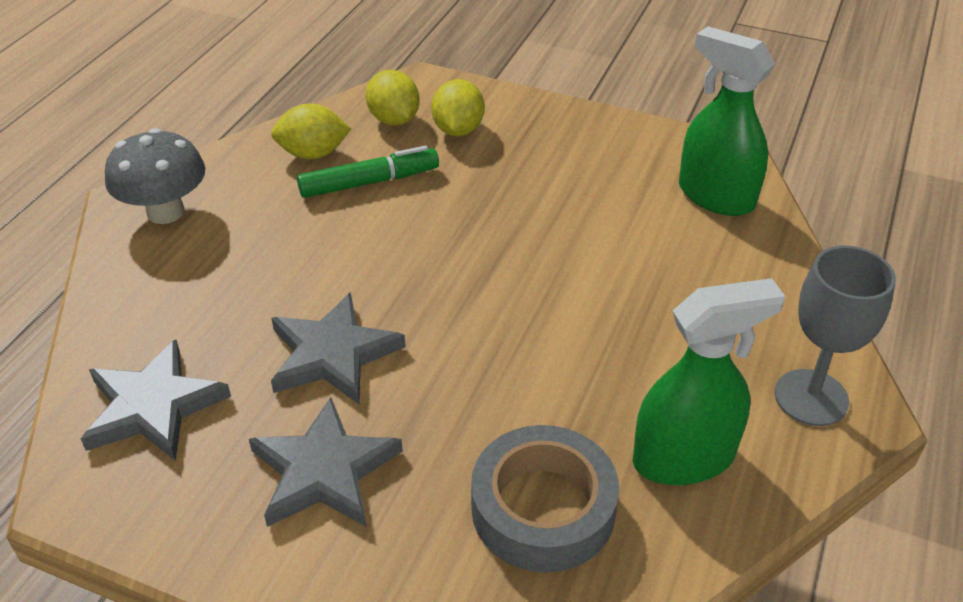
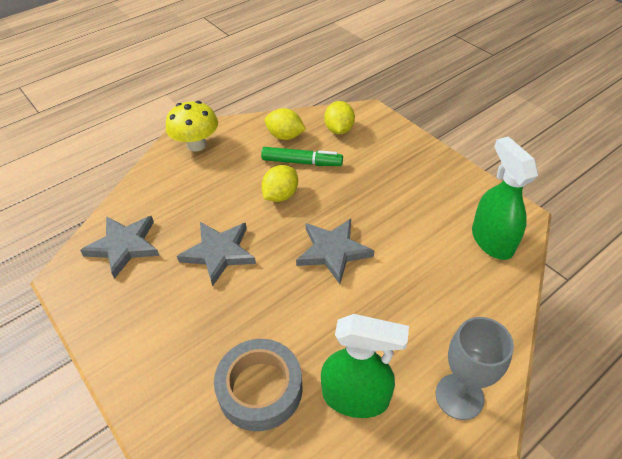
camera: 30 degrees right, 5 degrees up
(165, 212) = (196, 145): grey mushroom -> yellow mushroom
(324, 471) = (172, 315): grey star -> grey star (333, 251)
(458, 130) = (369, 147): yellow lemon -> yellow lemon (280, 195)

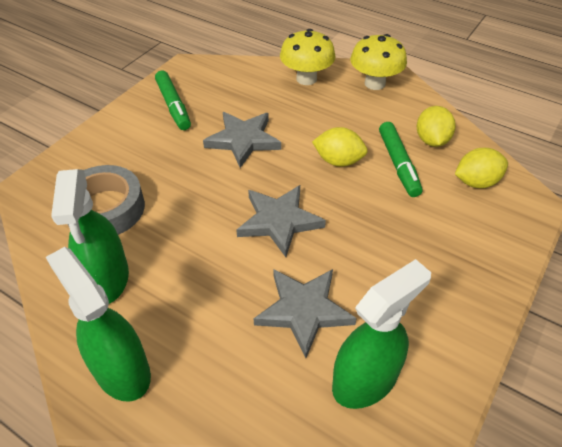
camera: 70 degrees right, 0 degrees up
(124, 246) = (228, 84): grey star -> grey star (304, 311)
(129, 300) = (173, 106): none -> green marker
(158, 186) = (306, 79): none -> yellow mushroom
(459, 396) = (121, 370): grey goblet -> green spray bottle

